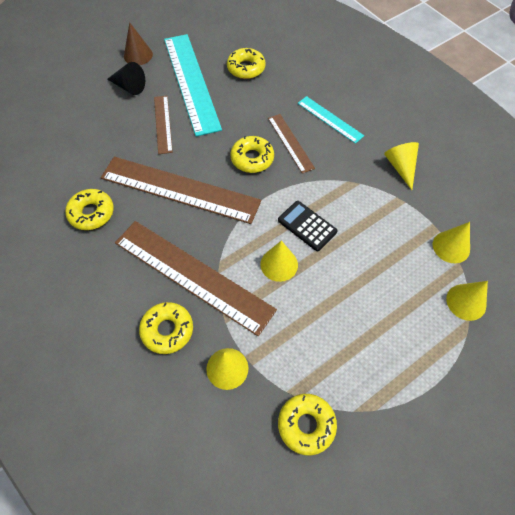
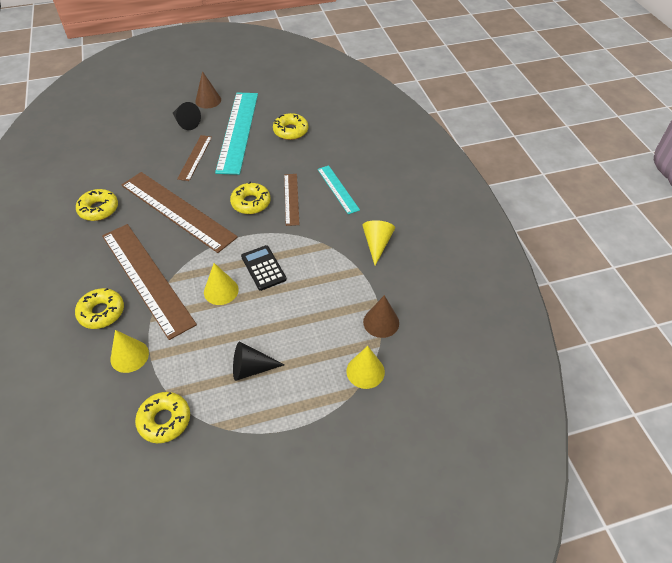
camera: 20 degrees right, 10 degrees down
(358, 337) = (251, 368): none -> black cone
(451, 247) = (381, 322): yellow cone -> brown cone

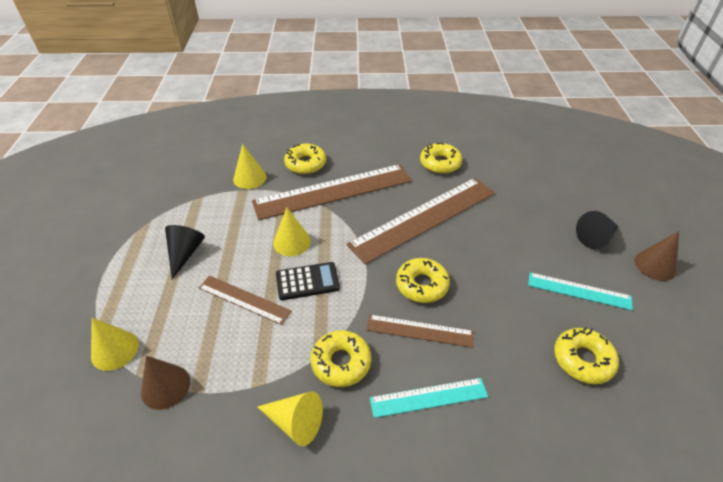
camera: 105 degrees right, 5 degrees down
(164, 420) = (174, 194): yellow donut -> yellow donut (341, 362)
(195, 157) = (520, 240): brown ruler -> brown ruler (244, 299)
(238, 131) = (579, 291): turquoise ruler -> turquoise ruler, size x0.51

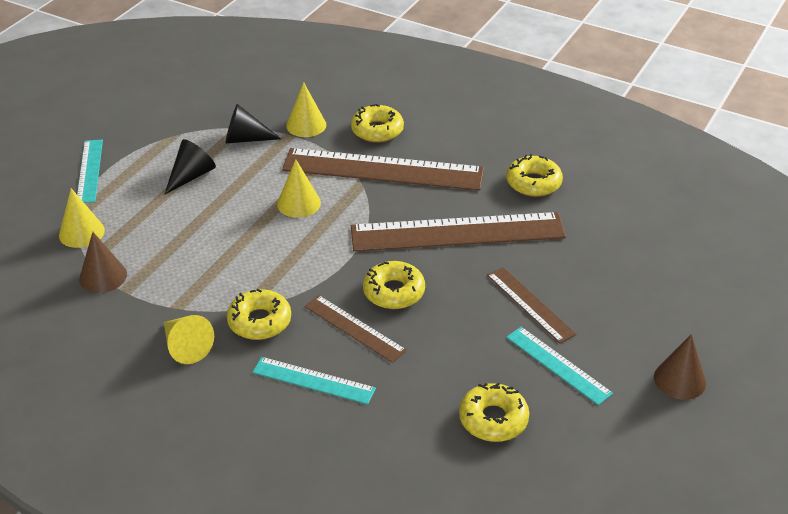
camera: 30 degrees right, 5 degrees down
(85, 285) = (90, 171): none -> turquoise ruler
(244, 299) = (215, 236): brown ruler -> brown ruler (530, 304)
(307, 281) = (284, 244): black calculator -> none
(596, 237) = (639, 326): black cone -> black cone (245, 139)

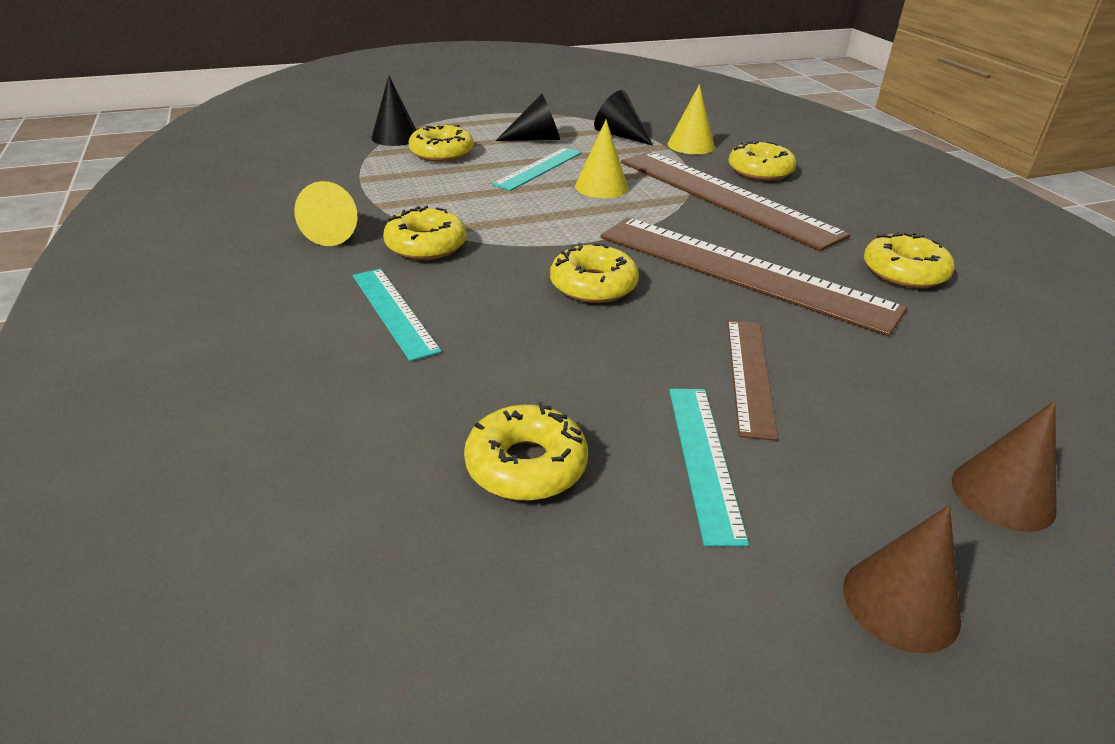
camera: 40 degrees right, 5 degrees down
(81, 232) = (395, 137): yellow cone -> black cone
(90, 171) = (464, 110): turquoise ruler -> turquoise ruler (539, 168)
(103, 276) = (361, 165): brown cone -> brown cone (1002, 495)
(144, 230) = (442, 153): none -> yellow donut
(354, 328) = (504, 293): brown ruler -> none

